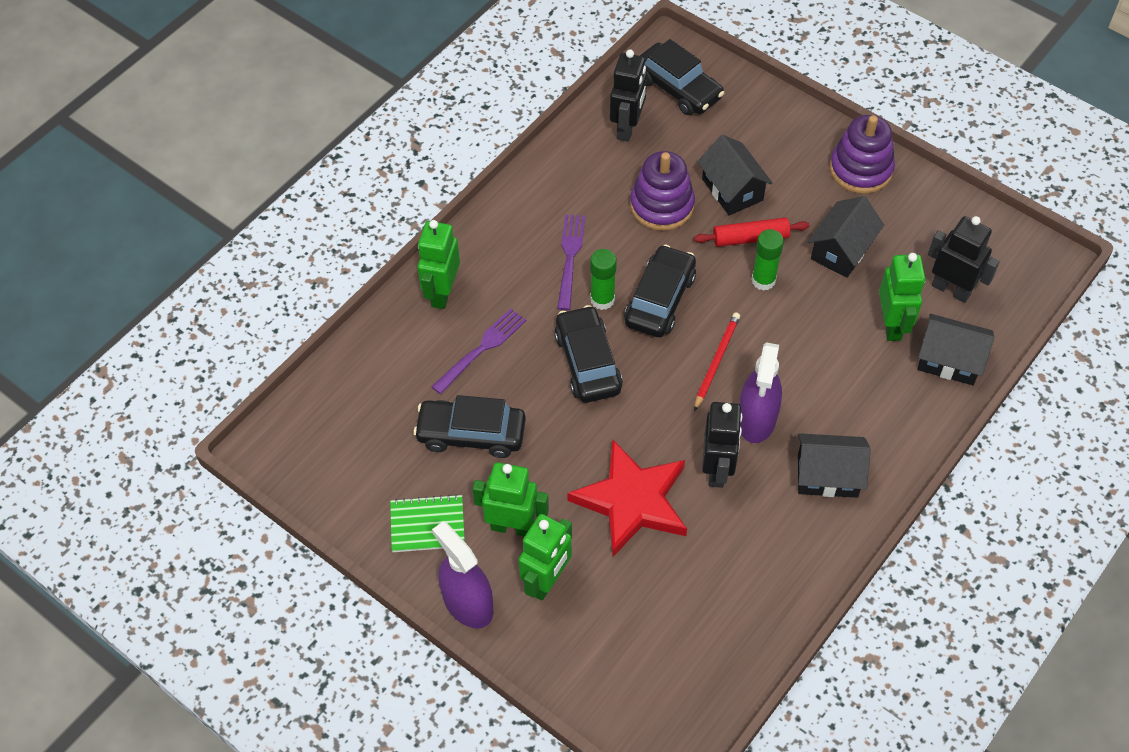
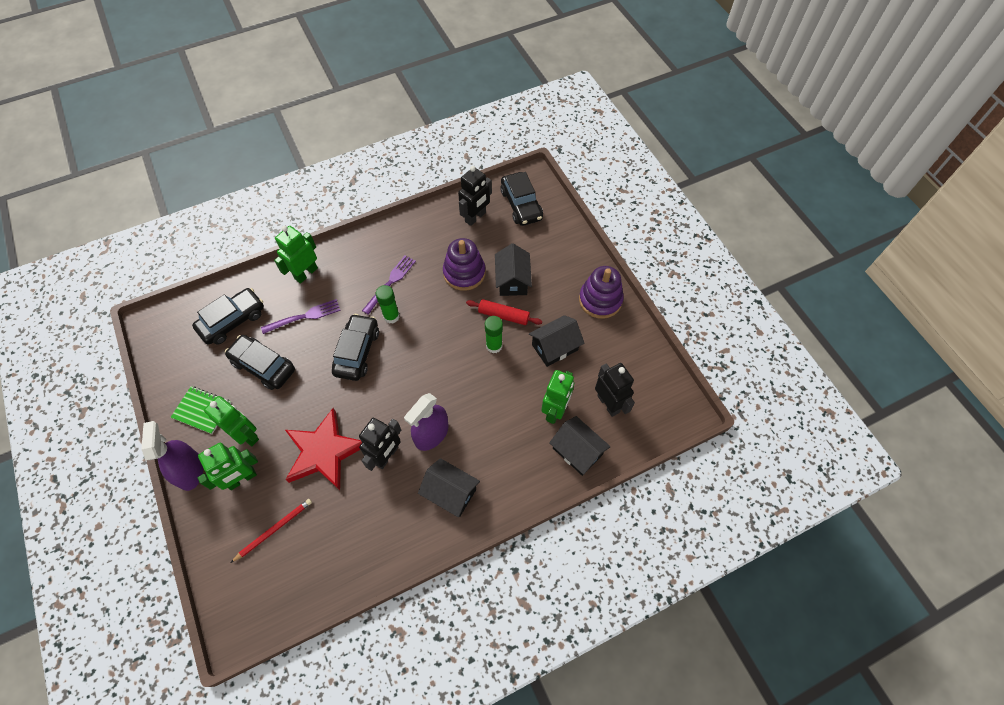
camera: 25 degrees right, 5 degrees up
(660, 300) = (424, 331): black car -> black car (232, 321)
(716, 361) = (432, 385): red pencil -> red pencil (274, 529)

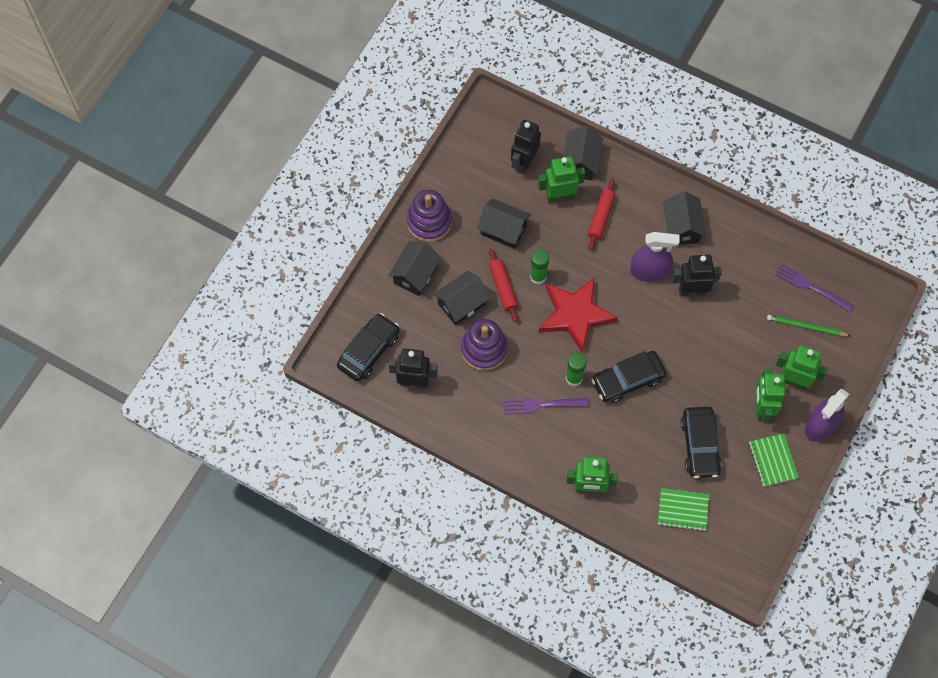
camera: 125 degrees left, 5 degrees up
(232, 321) = (683, 510): black car -> green notebook
(274, 529) = (806, 327): red pencil -> green pencil
(304, 316) = (631, 451): purple fork -> purple fork (811, 287)
(324, 452) = (726, 338): red star -> red star (575, 315)
(511, 430) = (601, 217): none -> red rolling pin
(560, 265) = (415, 274): none -> black house

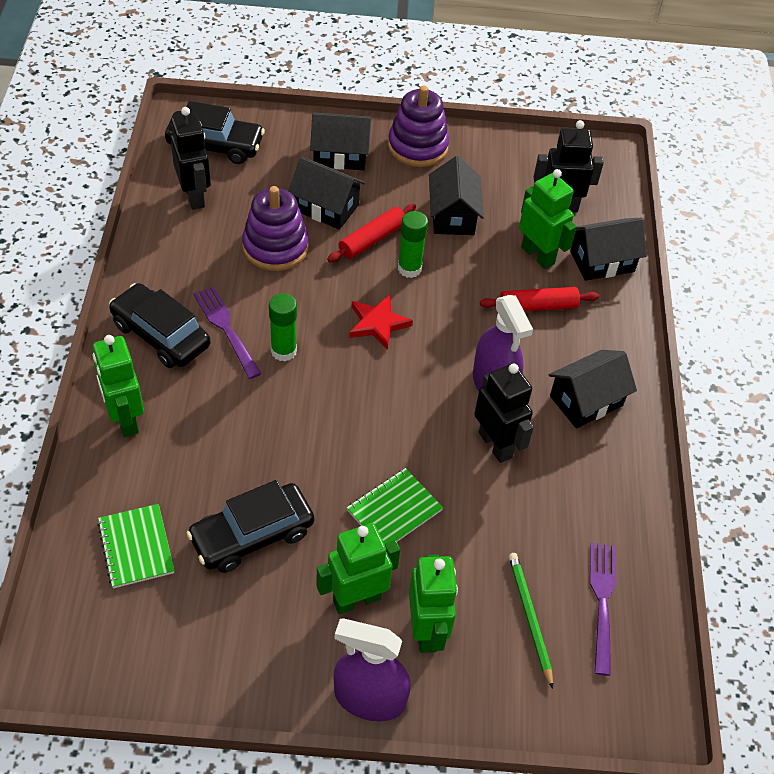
camera: 60 degrees right, 15 degrees down
(575, 315) = (378, 323): red star -> red star, size x0.55
(627, 380) = (312, 412): black car -> black car (161, 335)
(773, 460) = (273, 646): green notebook -> green notebook (394, 510)

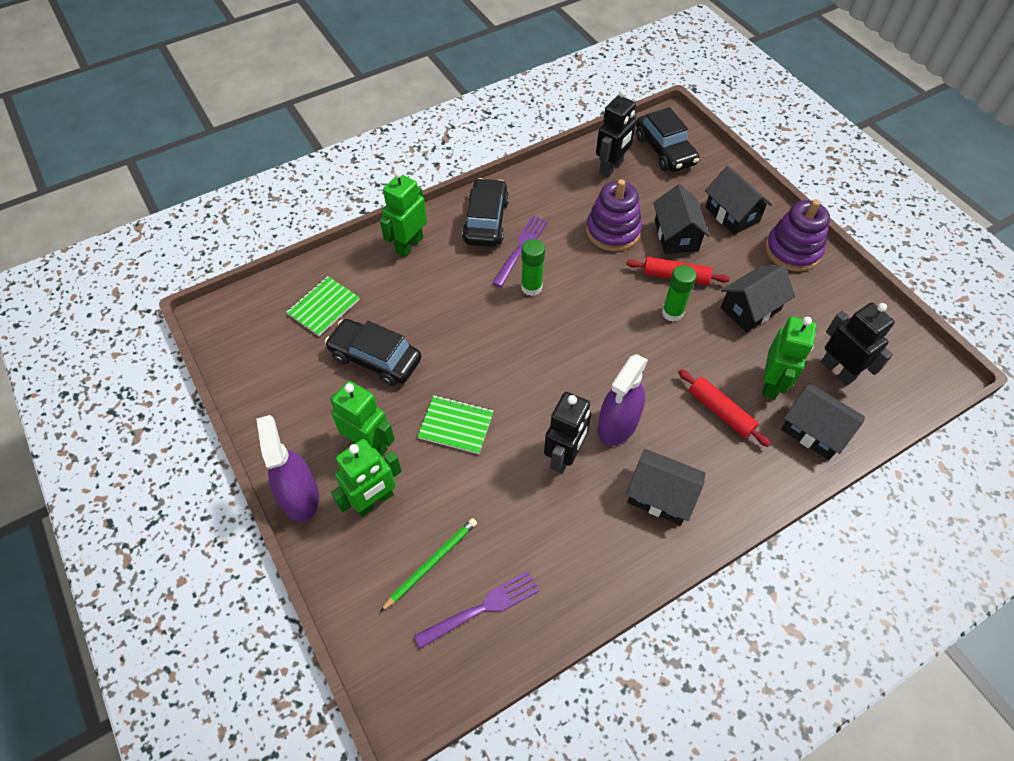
camera: 60 degrees right, 5 degrees up
(378, 323) = (604, 324): red star -> none

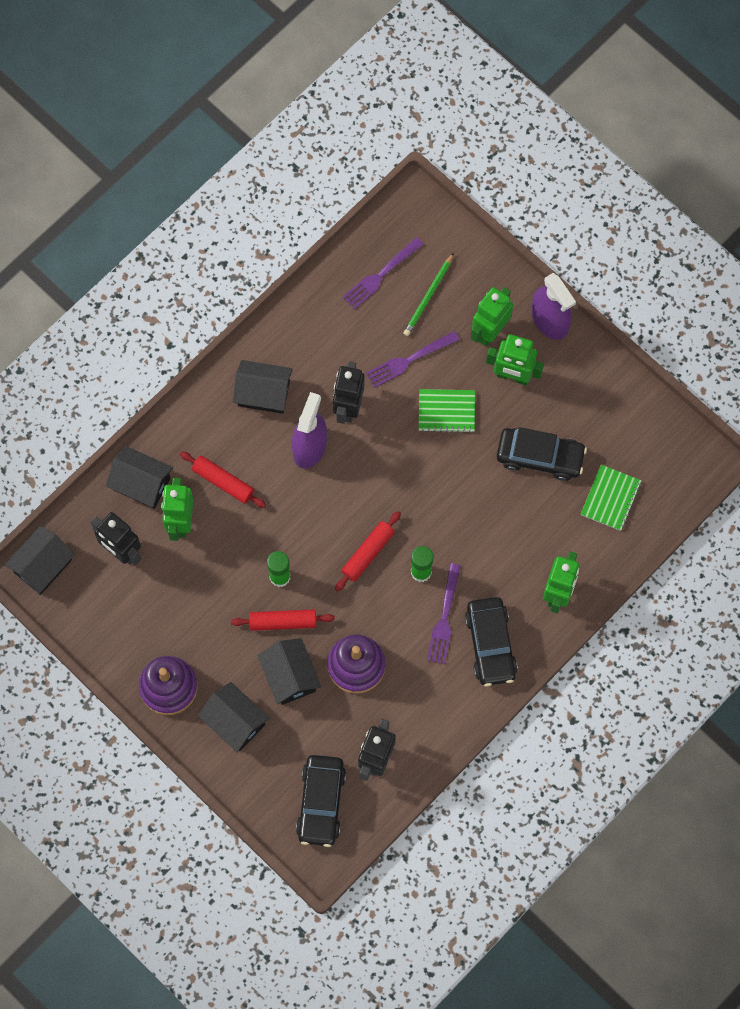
camera: 165 degrees right, 15 degrees up
(479, 491) = (409, 360): none -> purple fork
(579, 313) = (368, 553): none -> red rolling pin
(664, 150) = (321, 803): black car -> black car turned 135 degrees counterclockwise
(750, 309) = (206, 601): black house -> black house (43, 566)

